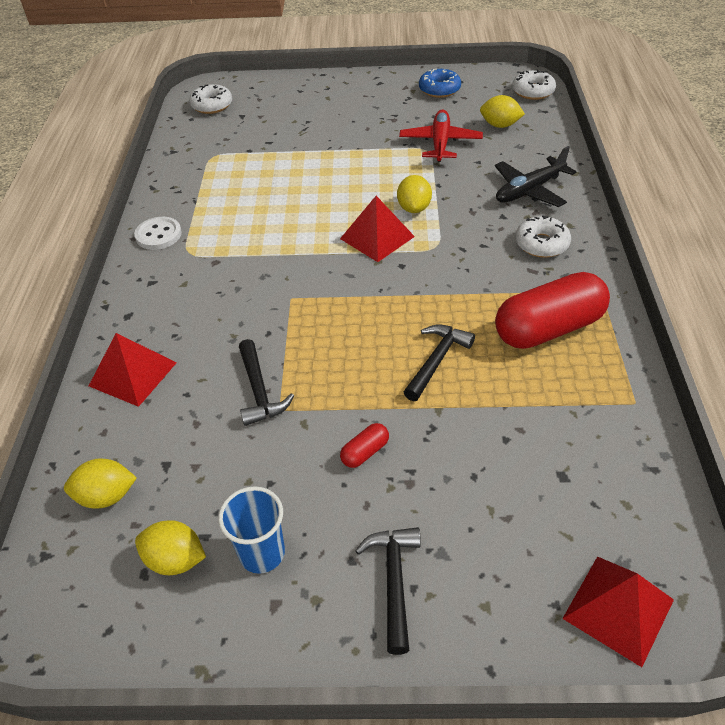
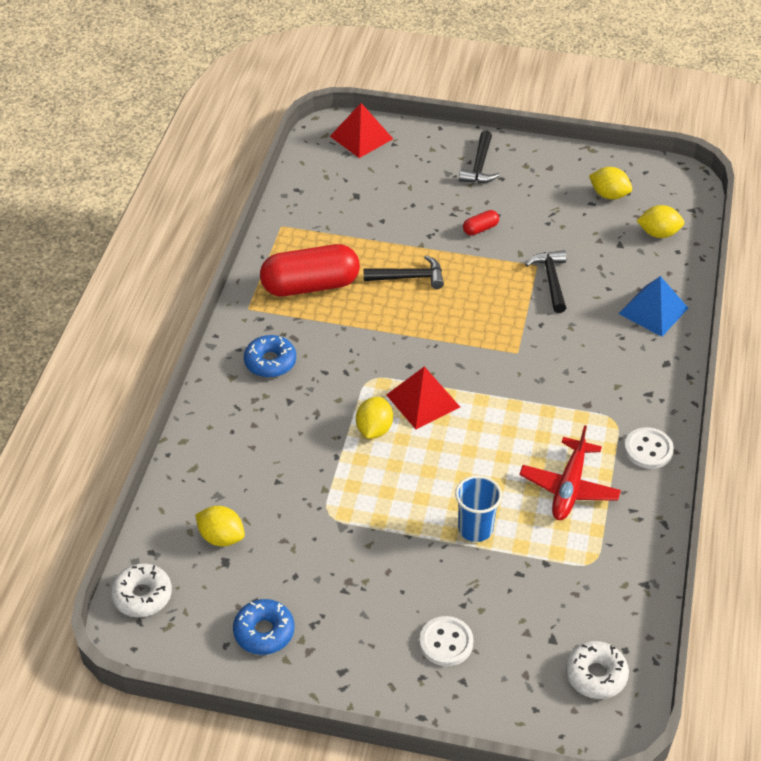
camera: 170 degrees left, 0 degrees up
(133, 374) = (653, 310): red pyramid -> blue pyramid
(262, 553) = (555, 189): blue cup -> blue cup (475, 529)
(315, 103) = (446, 642): none -> white button
(437, 361) = (409, 277): black hammer -> black hammer turned 135 degrees counterclockwise
(440, 143) = (307, 522): red plane -> red plane (569, 487)
(529, 190) = (245, 427): black plane -> none
(541, 244) = (270, 362): white donut -> blue donut

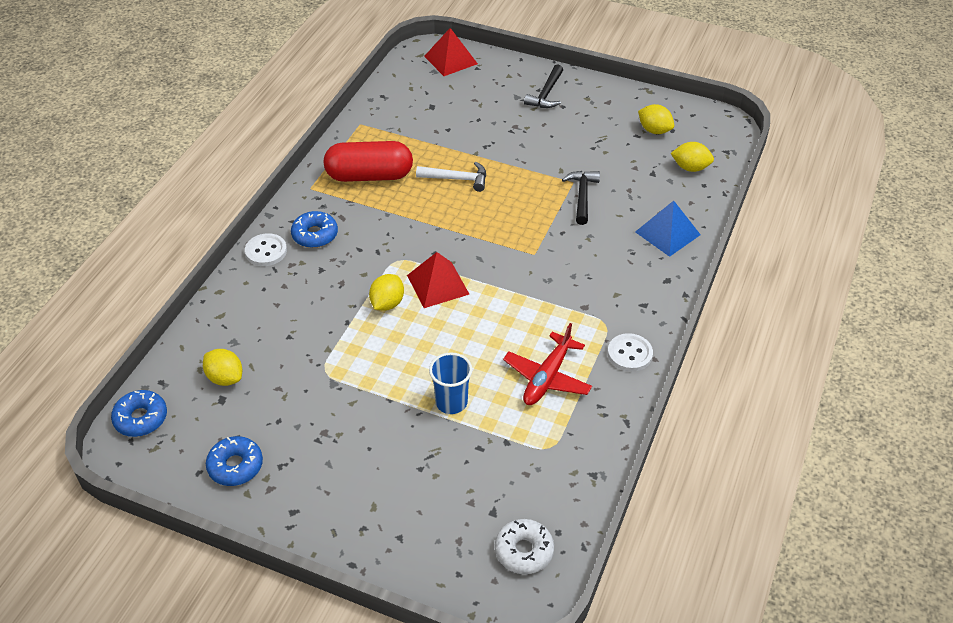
camera: 10 degrees right, 0 degrees up
(142, 595) = (141, 418): white donut -> blue donut
(409, 277) = (457, 179): black hammer -> white hammer
(446, 642) = (394, 500): white button -> white button (266, 251)
(480, 229) = (531, 146): red capsule -> none

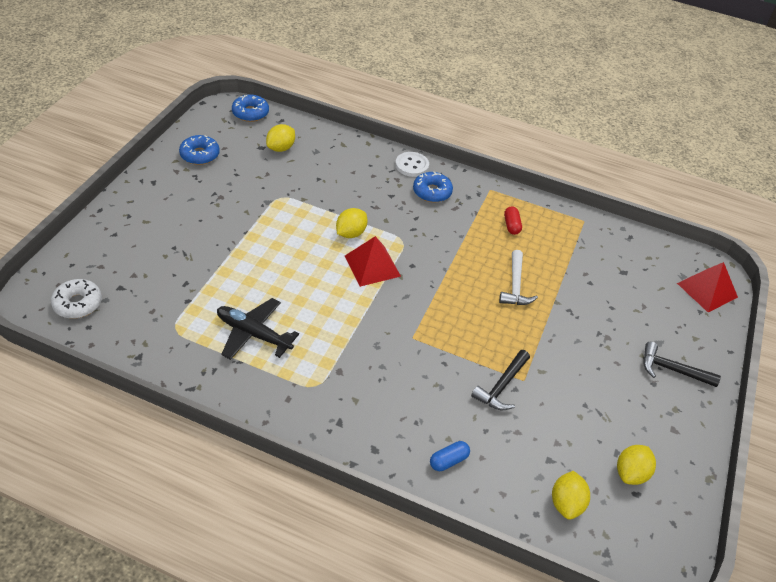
camera: 85 degrees right, 0 degrees up
(369, 176) = (511, 225): red capsule -> red capsule, size x0.42
(387, 303) = (351, 233): yellow lemon -> yellow lemon turned 75 degrees counterclockwise
(451, 402) = (236, 268): blue cup -> none
(547, 377) = (253, 334): red plane -> black plane
(582, 196) = (501, 386): black hammer -> black hammer turned 120 degrees clockwise
(629, 354) = (274, 401): white button -> none
(667, 233) = (448, 460): blue pyramid -> blue capsule

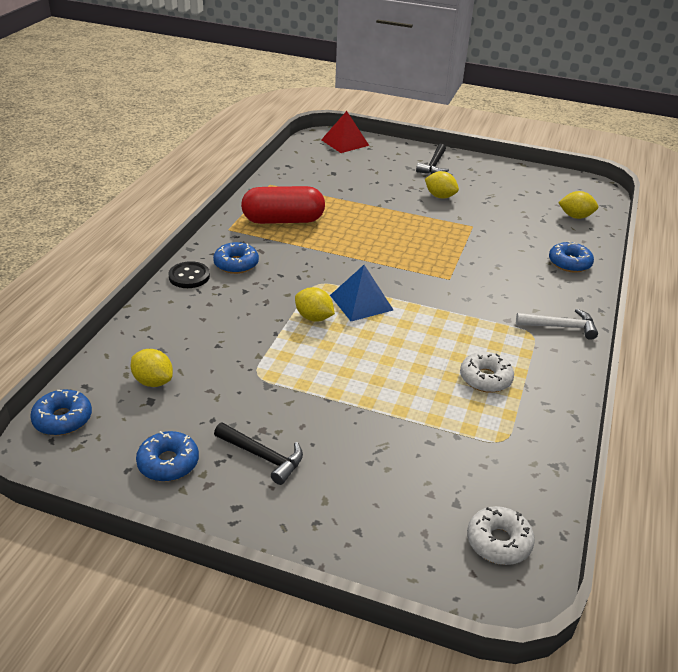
camera: 90 degrees left, 10 degrees down
(253, 334) = (485, 378): black plane -> white donut
(372, 265) = (361, 302): red pyramid -> blue pyramid
(412, 165) = (189, 276): white button -> black button
(448, 460) = (569, 263): blue capsule -> blue donut
(501, 386) = (483, 236): black hammer -> black hammer (262, 456)
(511, 225) = (283, 220): red capsule -> red capsule, size x2.40
(515, 285) = (365, 223): white hammer -> white hammer (560, 327)
(630, 473) = (535, 191): yellow lemon -> yellow lemon (440, 196)

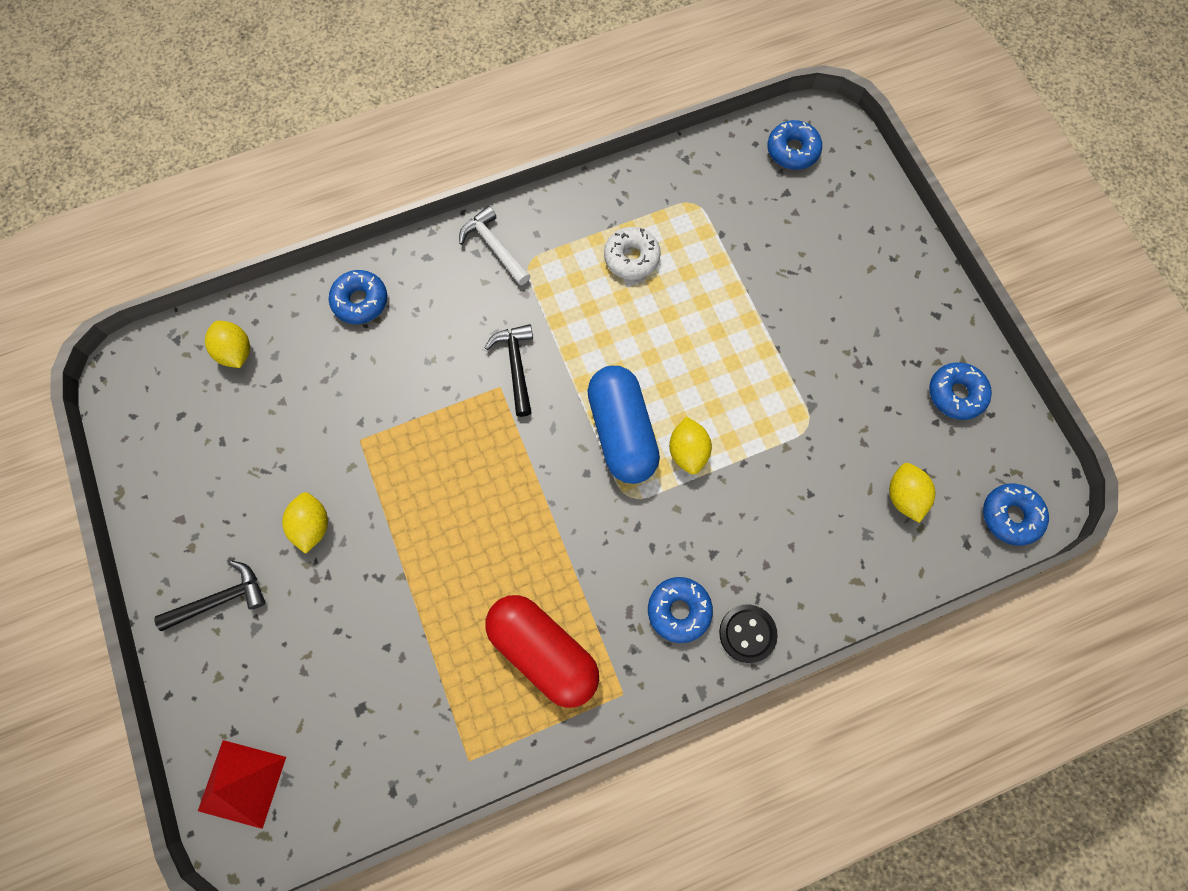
camera: 130 degrees left, 35 degrees up
(262, 456) = (880, 339): black hammer -> black hammer (516, 366)
(361, 302) = (622, 432): blue pyramid -> blue capsule
(498, 542) = (792, 151): white donut -> blue donut

